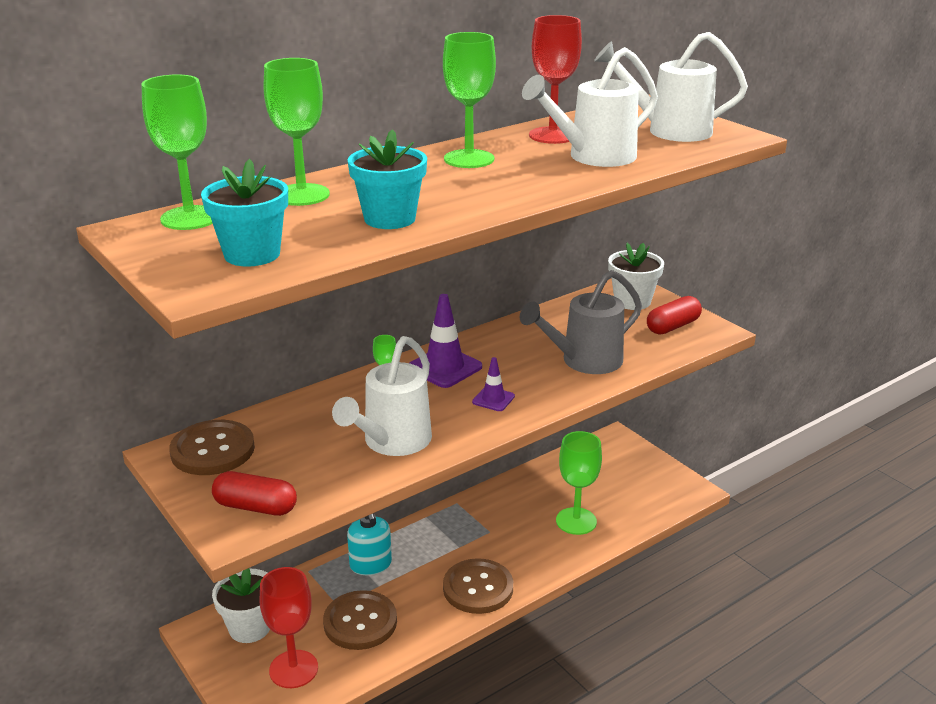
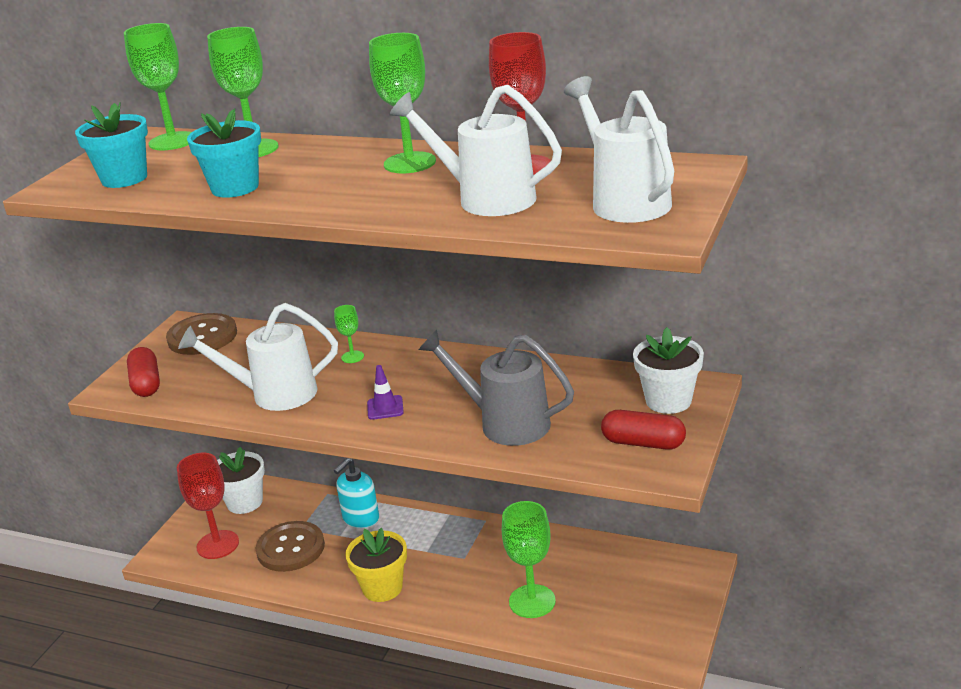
camera: 60 degrees right, 0 degrees up
(444, 367) = (414, 365): purple traffic cone -> none
(478, 588) = (382, 588): brown button -> yellow flower pot

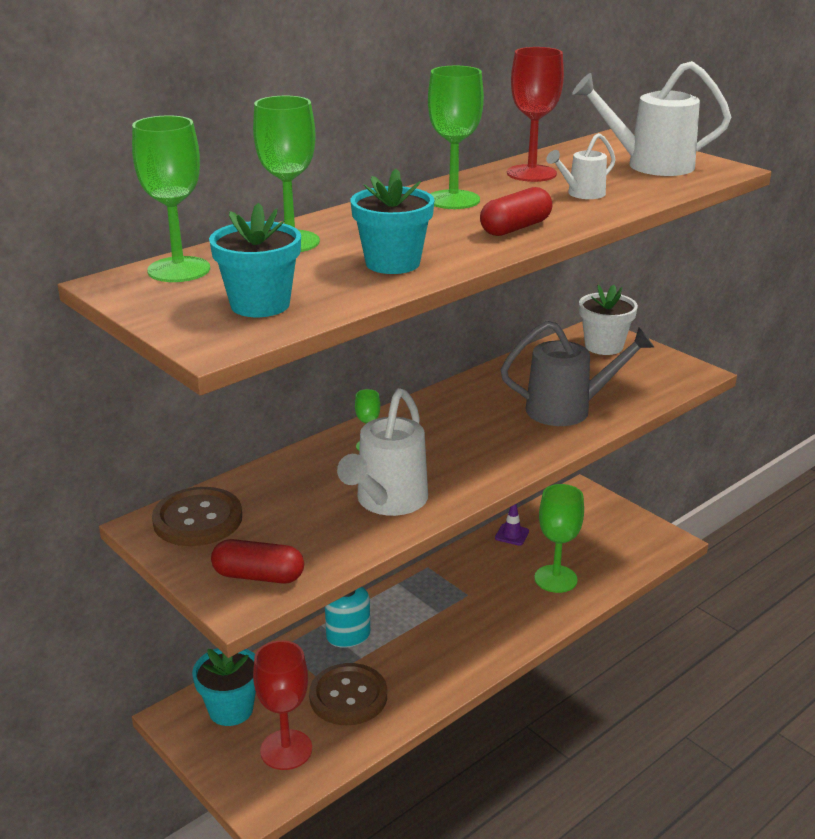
camera: 65 degrees left, 0 degrees up
(244, 502) = (231, 709): white flower pot -> turquoise flower pot
(382, 588) = (466, 653): yellow flower pot -> none
(385, 408) = (483, 452): purple traffic cone -> purple traffic cone (512, 535)
(486, 198) = (581, 194): white watering can -> white watering can, size x0.54
(505, 423) = (568, 409): grey watering can -> grey watering can turned 150 degrees counterclockwise
(643, 443) = (651, 370): red capsule -> red capsule (515, 228)

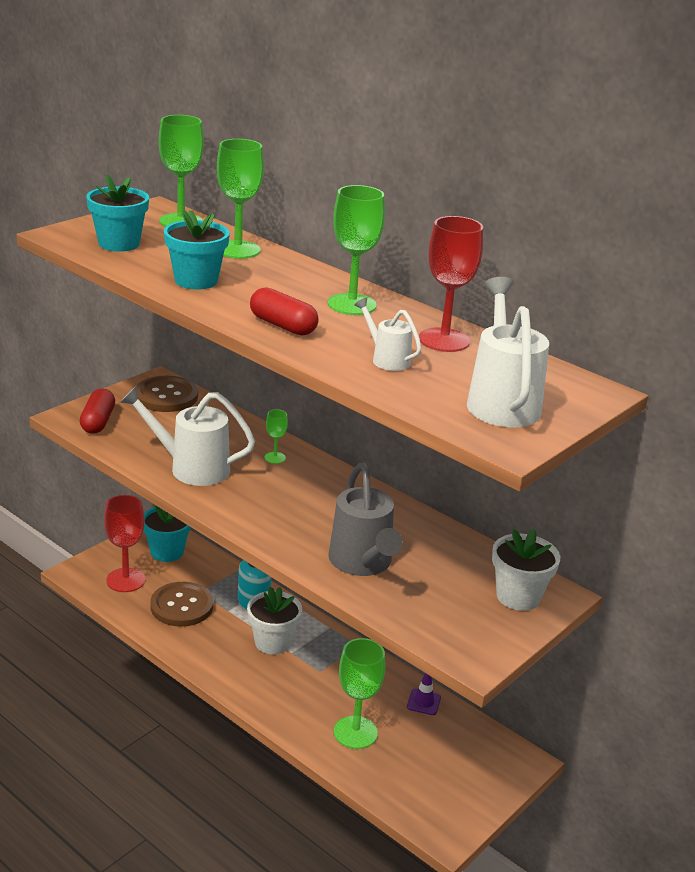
camera: 80 degrees right, 0 degrees up
(420, 625) = (272, 642): none -> white flower pot

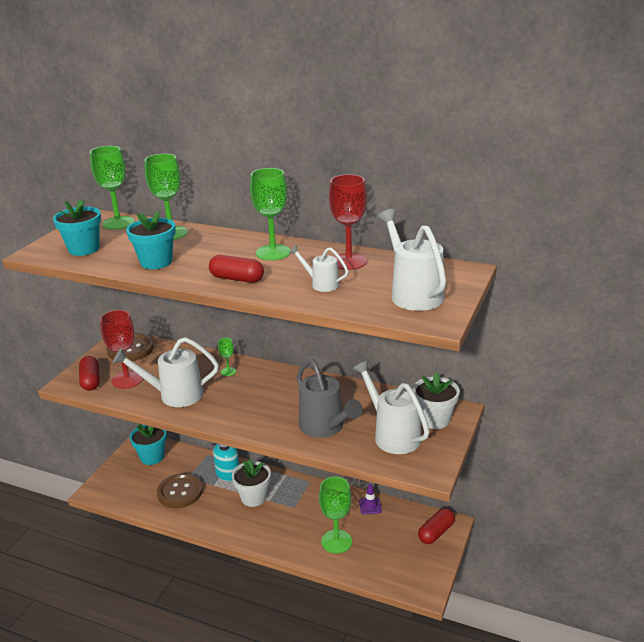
camera: 15 degrees left, 0 degrees up
(125, 580) = (132, 486): red goblet -> red goblet (127, 380)
(448, 598) = (392, 434): none -> white watering can
(499, 765) = (436, 532): none -> red capsule

